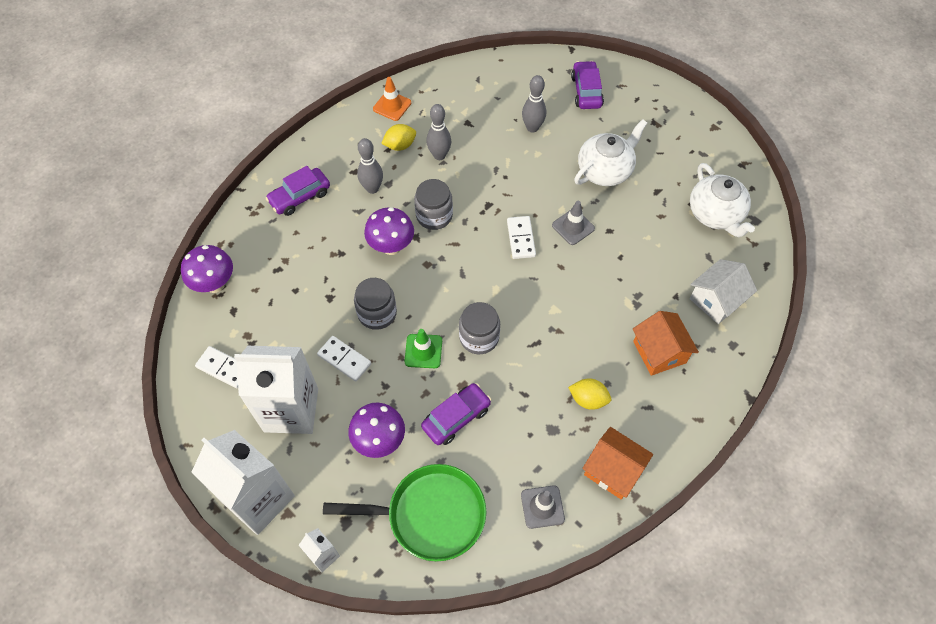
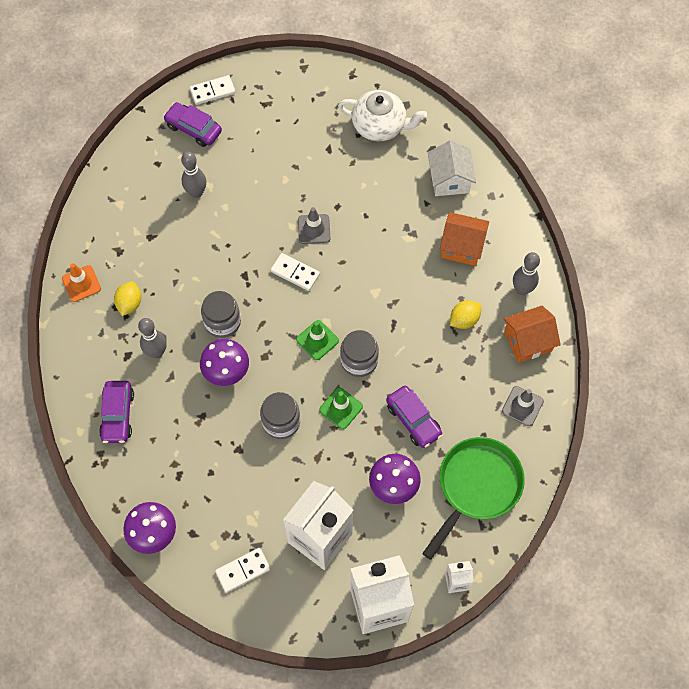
camera: 55 degrees left, 5 degrees up
(344, 359) = (304, 471): white domino -> white domino (212, 91)
(439, 155) = (165, 280): grey bowling pin -> grey bowling pin (522, 289)
(456, 417) = (413, 420): purple car -> purple car turned 150 degrees clockwise
(472, 293) = (317, 340): none -> green traffic cone
(605, 170) = (280, 170): white teapot -> none

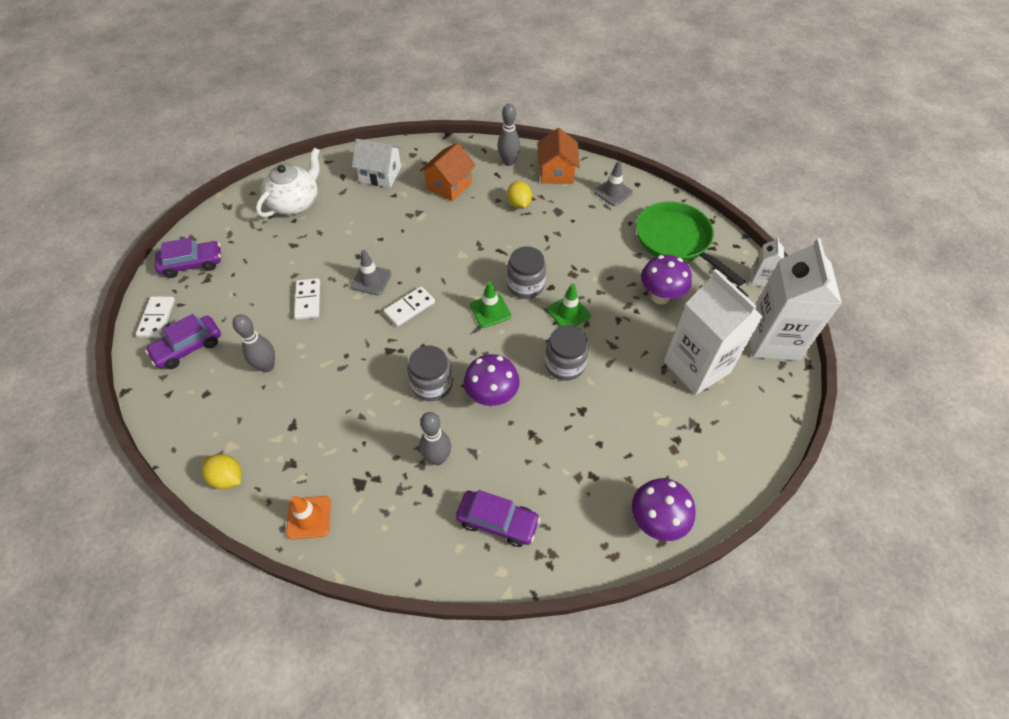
camera: 70 degrees left, 10 degrees down
(129, 303) = (363, 470): yellow lemon -> yellow lemon (228, 478)
(243, 570) = (716, 443): white domino -> white domino (308, 300)
(413, 420) = (600, 264): purple car -> purple car (192, 264)

